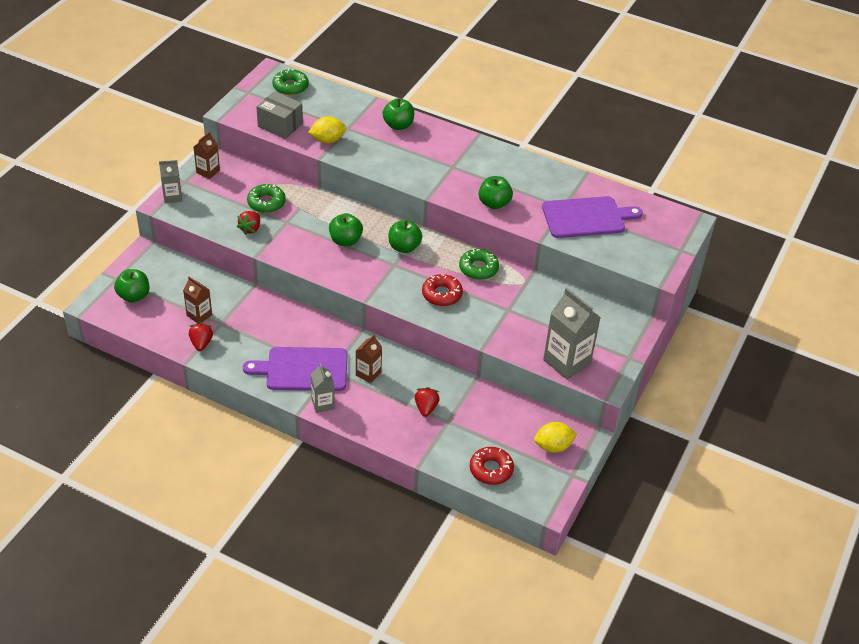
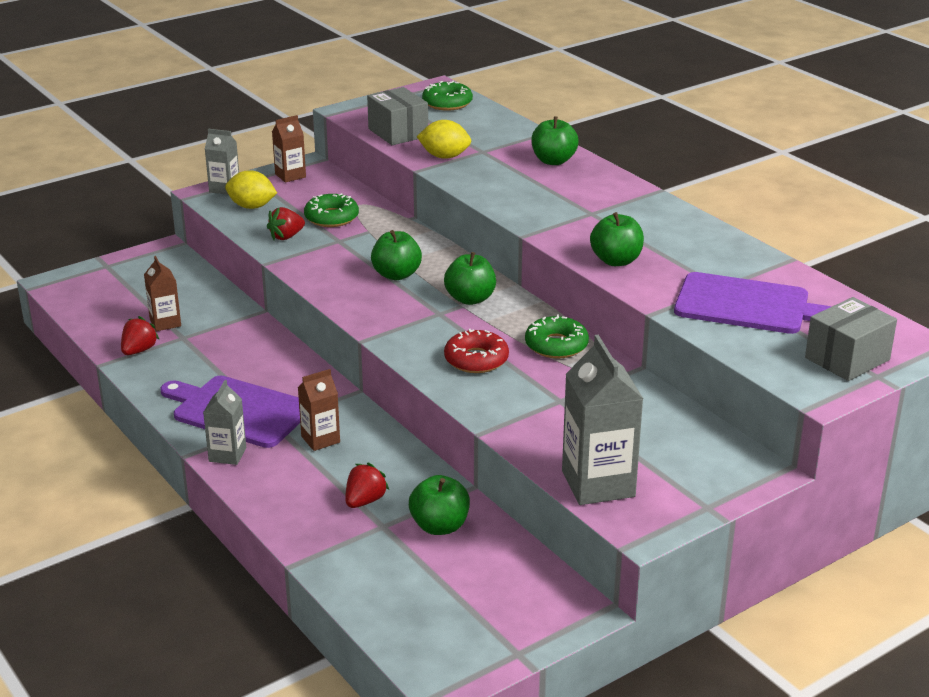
camera: 30 degrees right, 15 degrees down
(134, 296) = (108, 286): green apple -> green apple (439, 526)
(491, 469) = (394, 604): red donut -> none
(553, 446) = (517, 606): yellow lemon -> yellow lemon (252, 206)
(659, 242) = (847, 359): none -> grey box

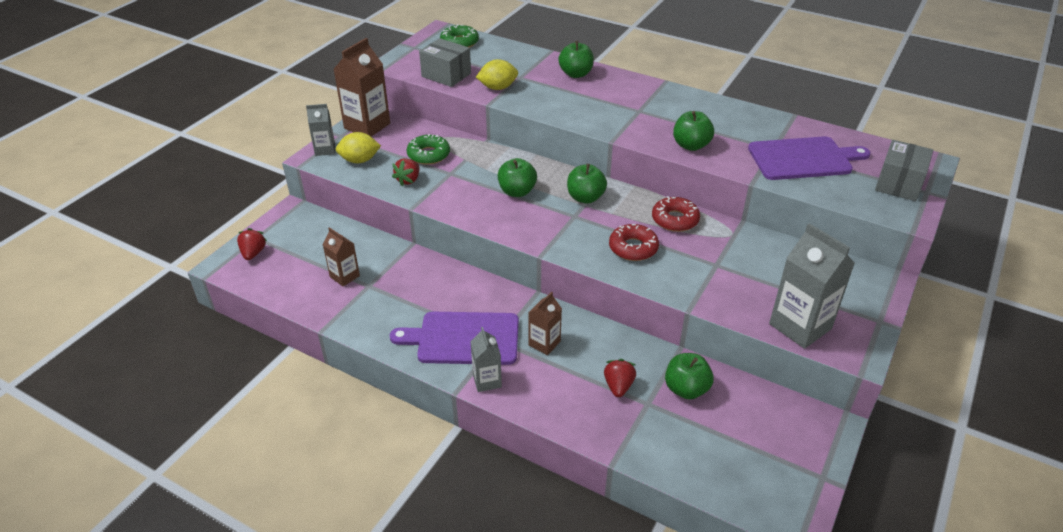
camera: 25 degrees left, 10 degrees up
(139, 350) = (343, 308): red strawberry -> red strawberry (253, 253)
(290, 175) = (367, 126): brown carton -> brown carton, size x1.78
(556, 345) = (675, 220): green donut -> red donut

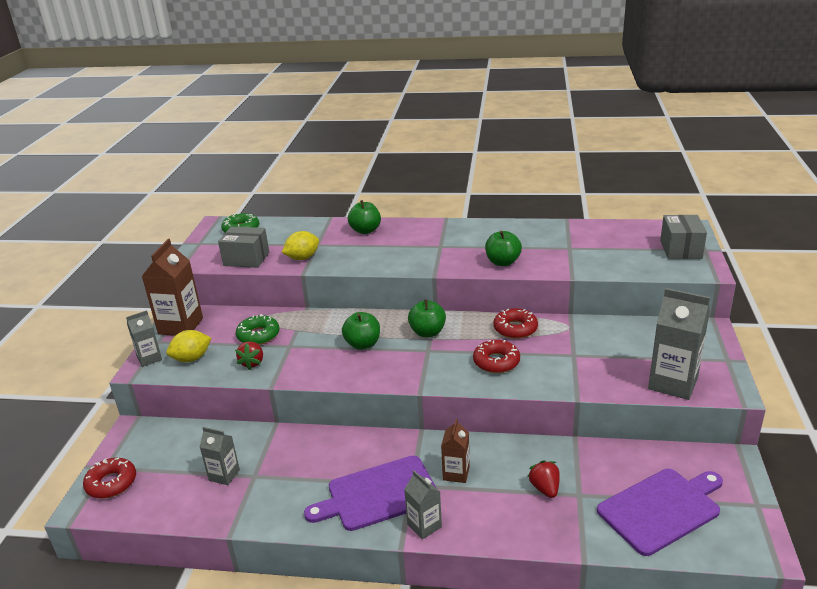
camera: 20 degrees left, 10 degrees down
(253, 253) = (111, 483): red strawberry -> red donut
(344, 276) = (224, 475): brown carton -> grey carton
(686, 389) = (602, 471): green apple -> none
(803, 158) = (597, 249): purple cutting board -> purple cutting board (661, 509)

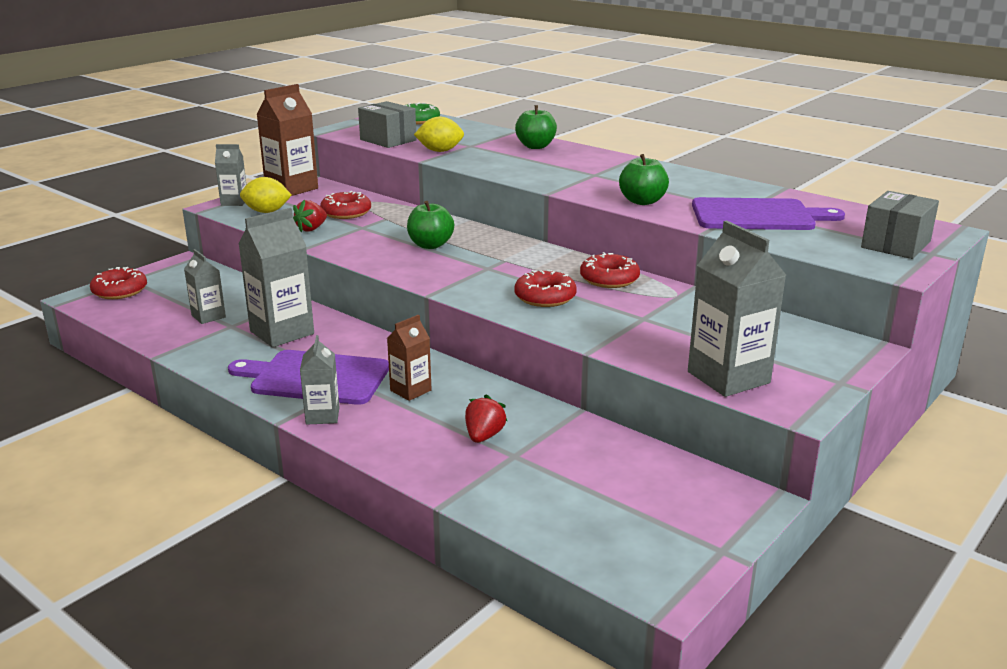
camera: 30 degrees right, 5 degrees down
(258, 335) = (346, 212): green donut -> red donut
(303, 464) = (282, 332): none -> grey carton
(427, 332) = (509, 255): green apple -> none
(661, 509) = (591, 504): purple cutting board -> purple cutting board (757, 215)

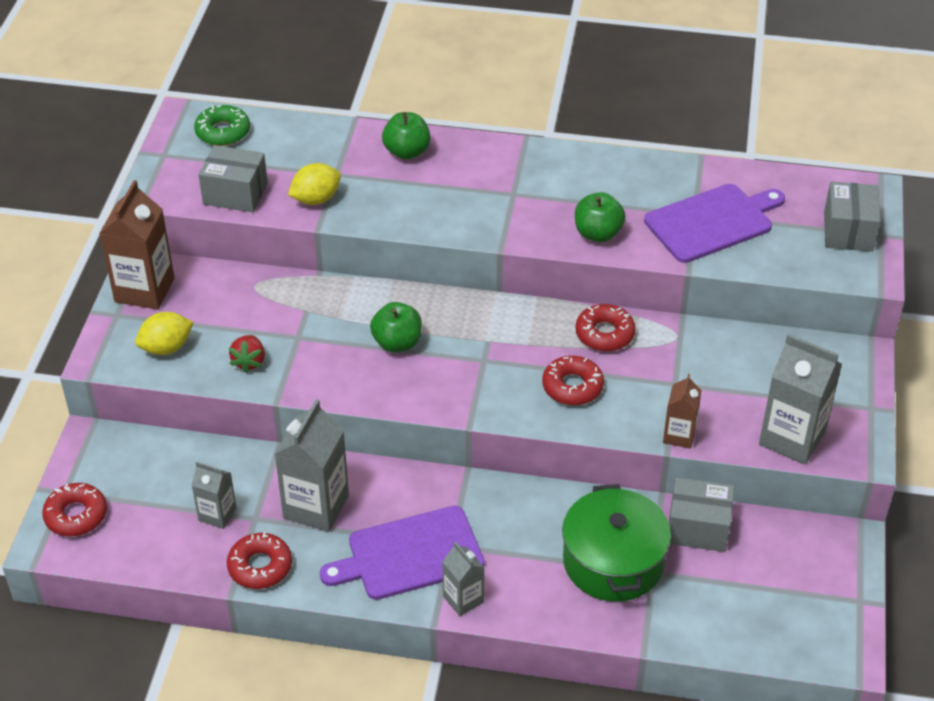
camera: 30 degrees left, 20 degrees up
(234, 202) = (108, 343): grey carton -> none
(346, 212) = (254, 316): red donut -> red donut (260, 566)
(410, 390) = (507, 533): brown carton -> brown carton (679, 435)
(484, 436) = (613, 561): red strawberry -> green pot
(593, 441) = (698, 528): none -> grey box

